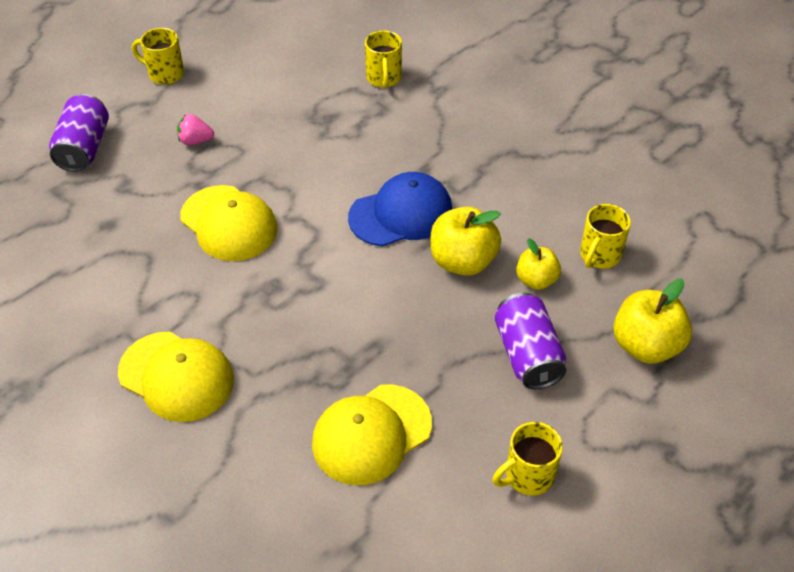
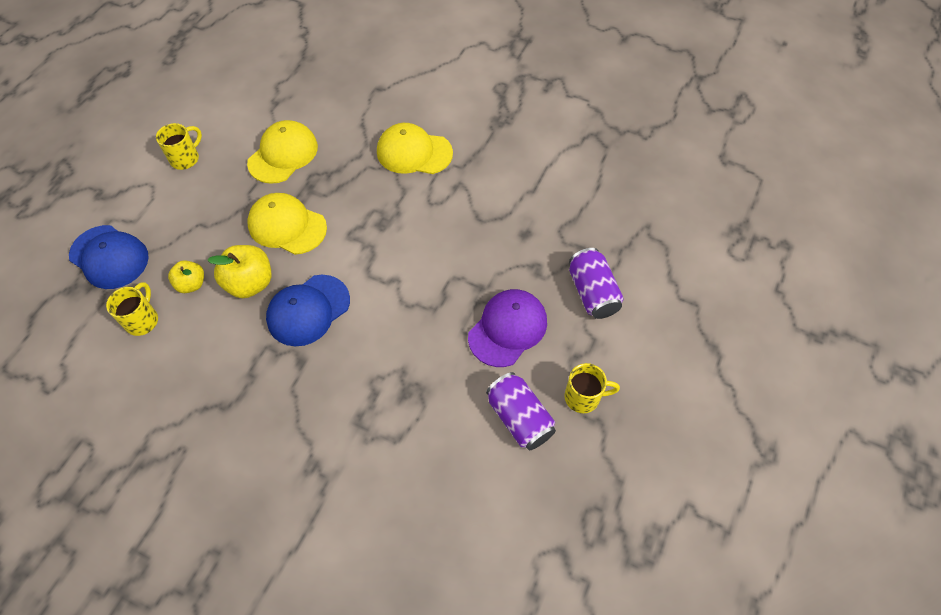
camera: 160 degrees right, 10 degrees up
(195, 141) = (508, 329): pink strawberry -> purple cap
(229, 223) = (438, 261): yellow cap -> yellow cap (287, 226)
(384, 78) = (371, 464): yellow mug -> none
(527, 355) = (192, 227): purple can -> purple can (519, 418)
(646, 345) = (109, 257): yellow apple -> blue cap

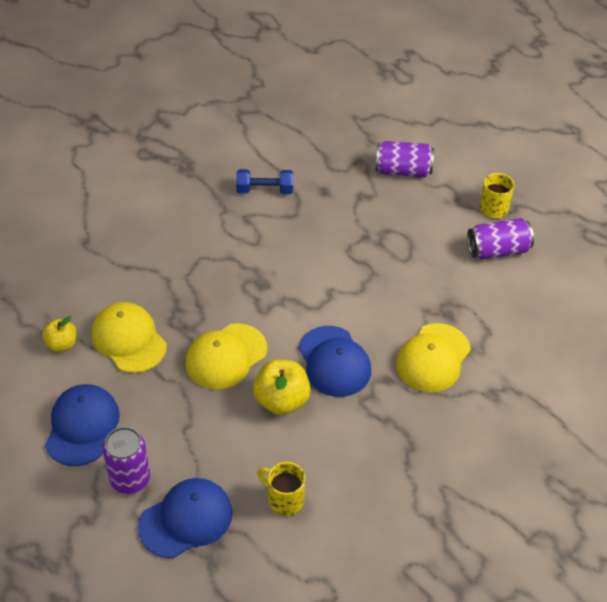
camera: 70 degrees left, 10 degrees down
(141, 206) = (130, 479): none -> purple can
(186, 158) = (82, 426): yellow mug -> blue cap
(191, 284) = (259, 449): yellow apple -> yellow apple (62, 344)
(414, 152) = (188, 238): yellow cap -> yellow cap (433, 358)
(501, 187) = (265, 190): none -> blue dumbbell
(508, 329) = (414, 232): purple cap -> none

